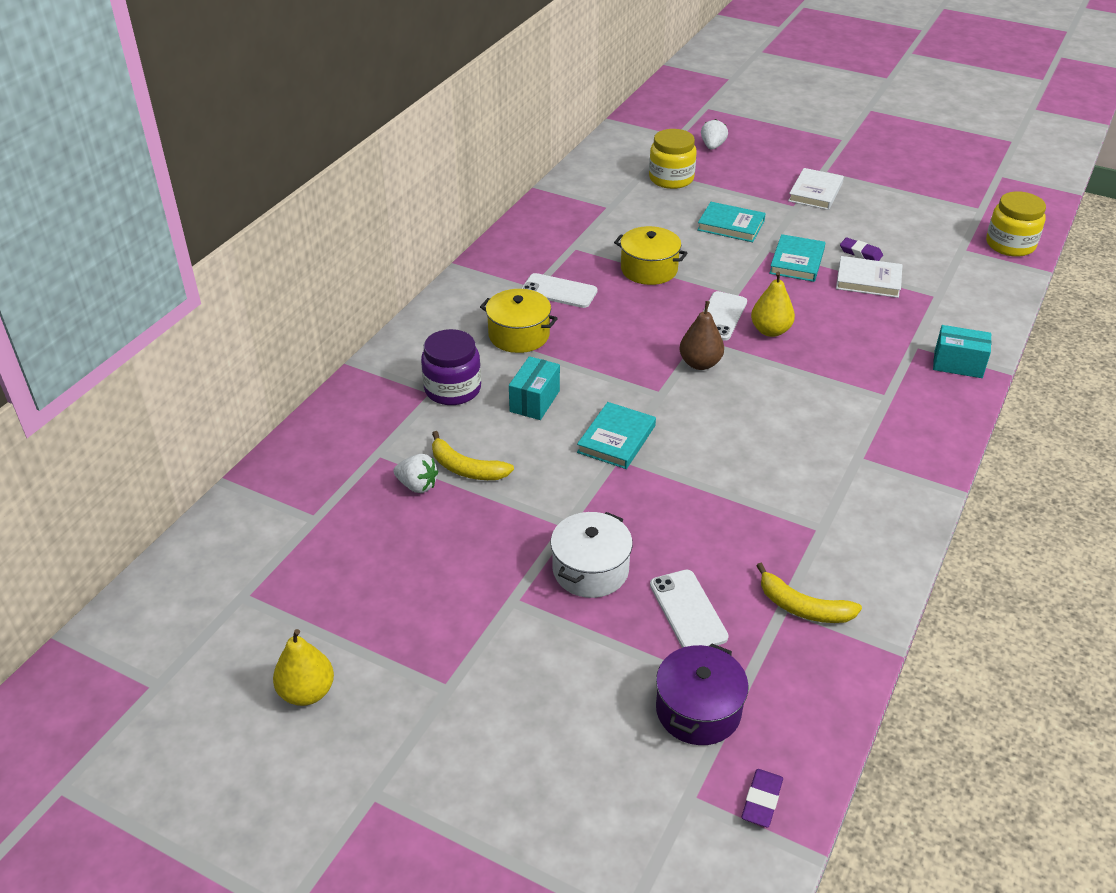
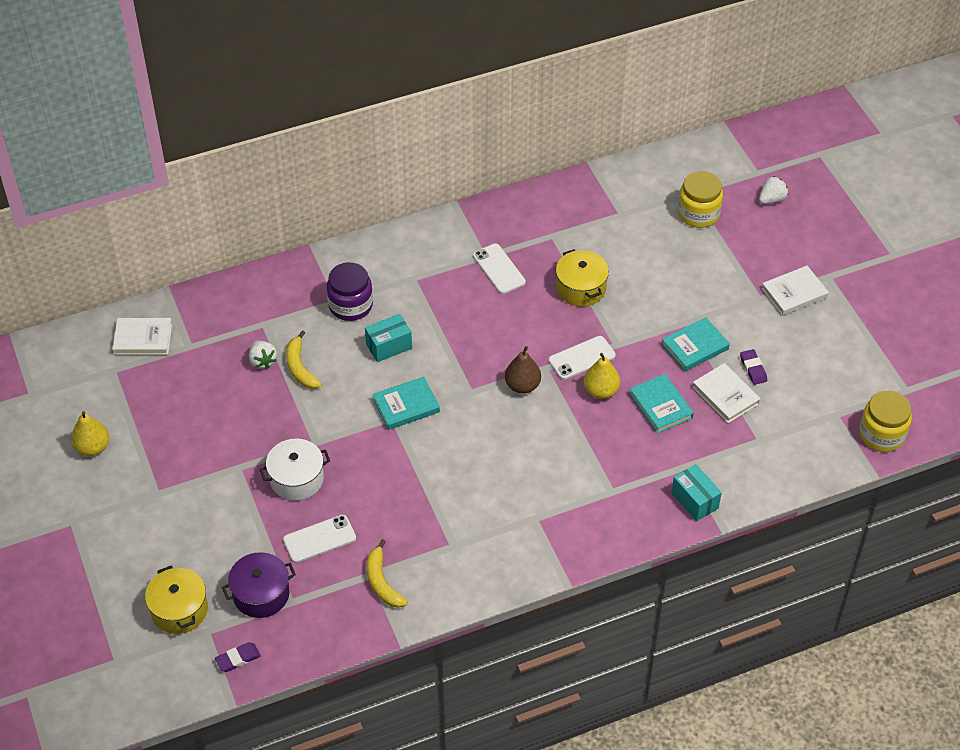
camera: 40 degrees right, 10 degrees up
(247, 543) = (143, 339): none -> white book
(519, 335) = (434, 289): yellow pot -> yellow pot (179, 610)
(688, 611) = (319, 539): white phone -> white phone turned 45 degrees clockwise
(731, 225) = (688, 285): turquoise book -> turquoise book (660, 406)

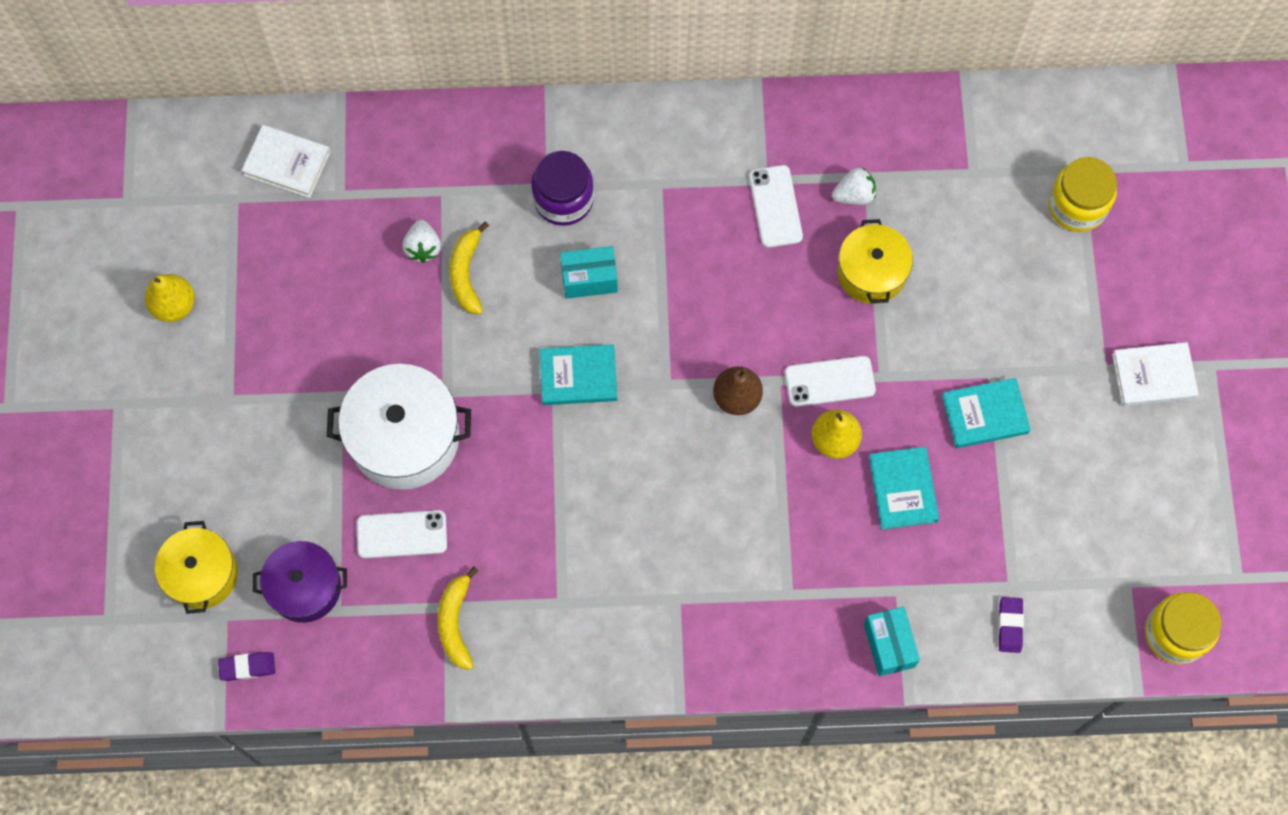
camera: 20 degrees right, 20 degrees up
(296, 479) = (404, 437): white pot -> white pot, size x1.55
(725, 395) = (994, 503): white book -> none
(753, 369) = (1047, 475): purple eraser -> purple eraser (1010, 625)
(772, 199) = (1187, 216): white strawberry -> white strawberry (854, 195)

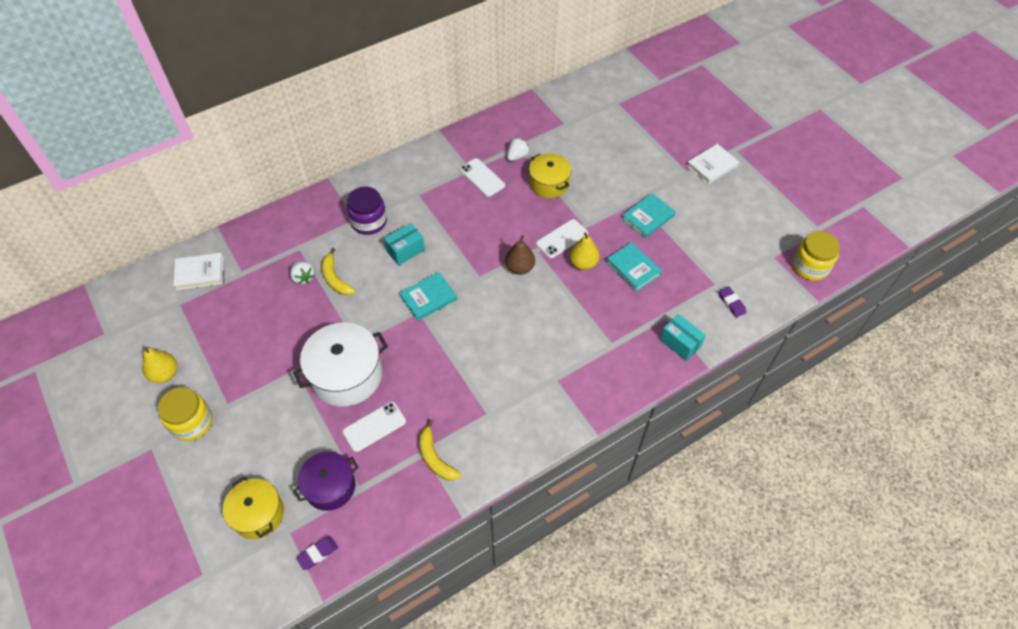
camera: 30 degrees left, 15 degrees down
(1077, 206) = (624, 116): yellow jar -> yellow jar (192, 422)

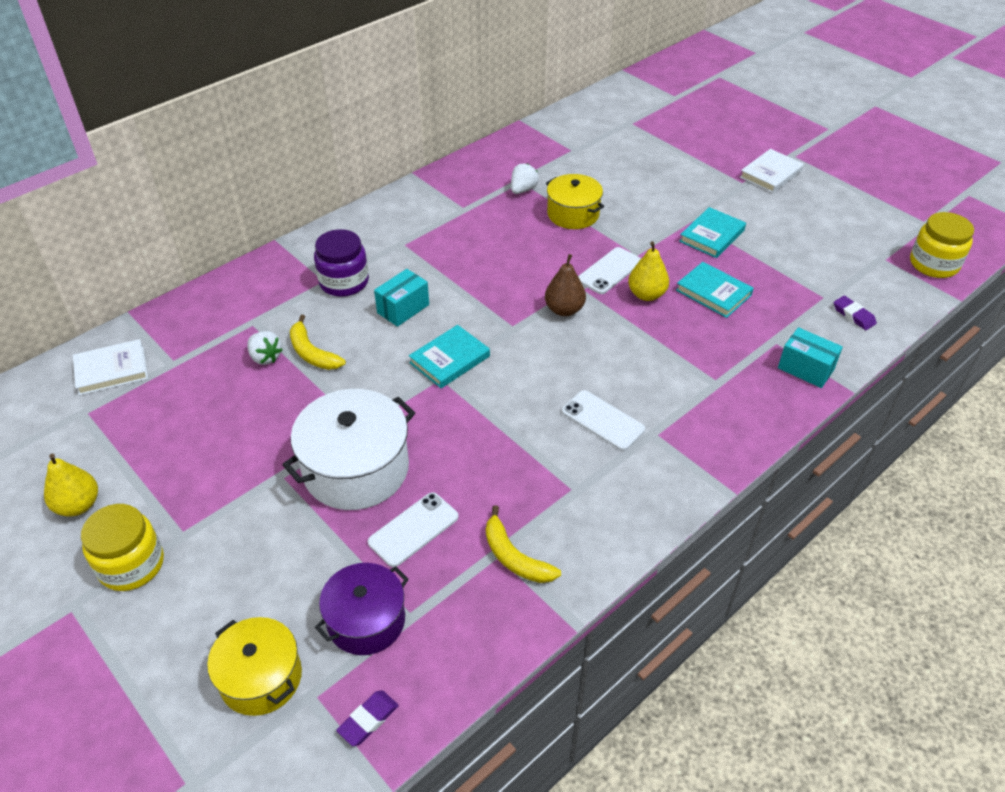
camera: 10 degrees left, 10 degrees down
(482, 177) = (483, 217): white phone -> white phone (603, 420)

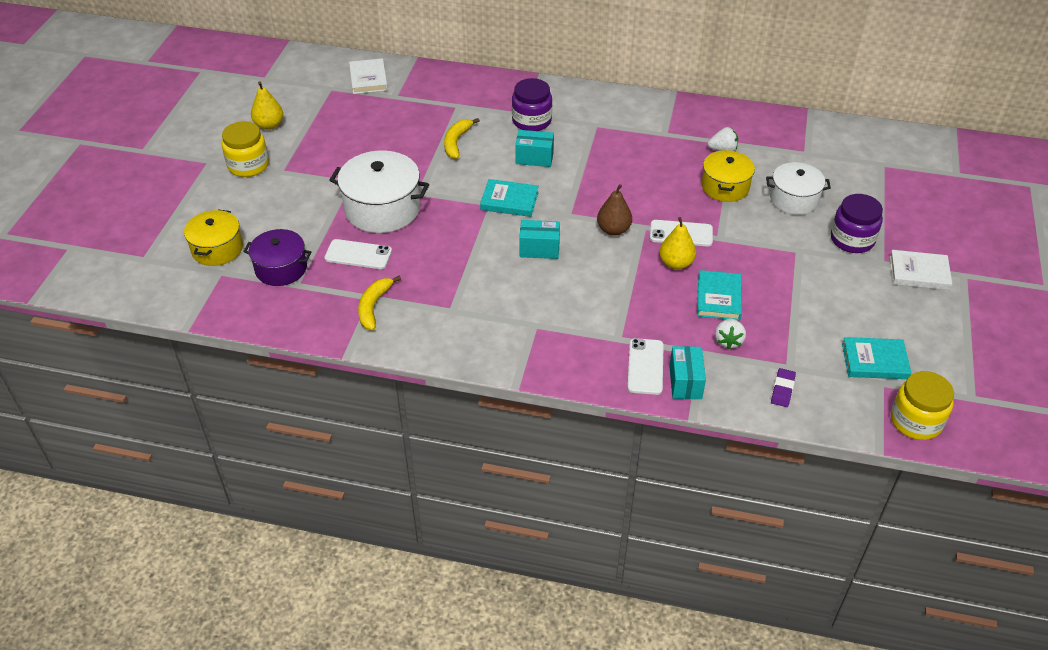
camera: 55 degrees right, 0 degrees up
(111, 370) = (368, 79): white book -> white book turned 45 degrees clockwise
(265, 357) = (434, 127): white strawberry -> white strawberry (728, 341)
(368, 720) = (221, 301): purple eraser -> none
(544, 374) = (539, 249): none -> turquoise box
(603, 420) = (524, 296): white phone -> white phone (645, 366)
(626, 187) = (794, 199): none -> white pot
(704, 184) = (852, 239): none -> purple jar
(712, 236) = (789, 270): turquoise book -> turquoise book (874, 361)

